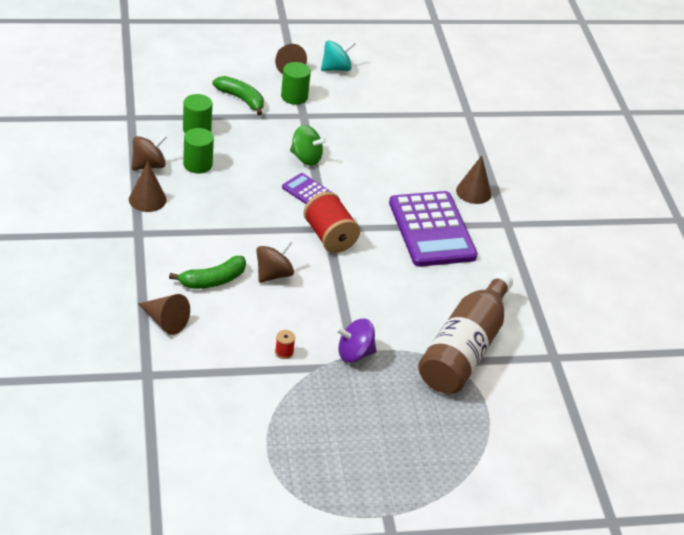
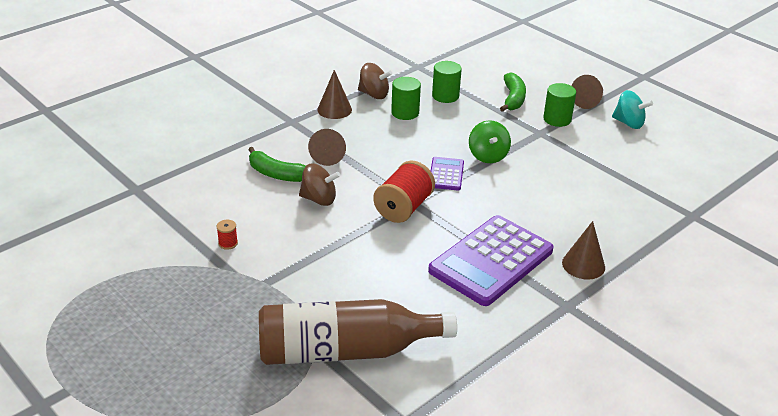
camera: 60 degrees right, 5 degrees down
(165, 321) = (204, 172): brown cone -> brown cone (328, 154)
(354, 353) = (266, 283): purple spinning top -> none

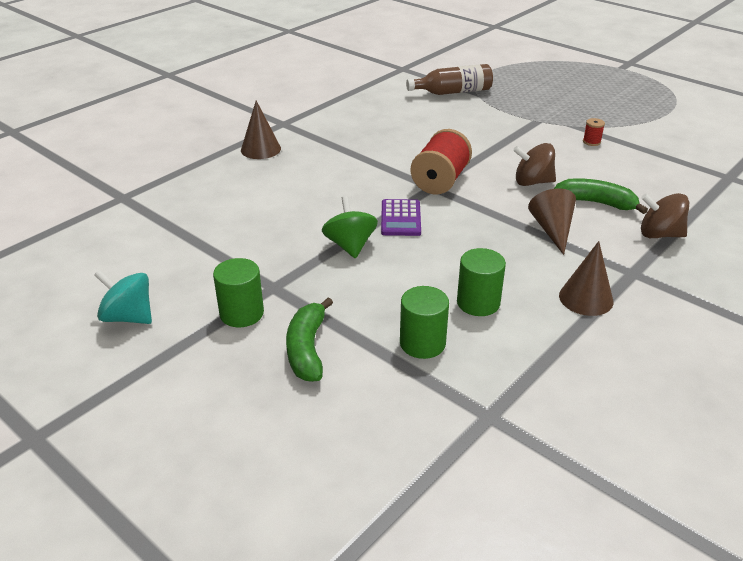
camera: 175 degrees right, 0 degrees up
(346, 351) = (453, 92): brown bottle -> brown bottle, size x0.60
(374, 94) = (541, 334): brown spinning top -> brown spinning top (659, 234)
(491, 261) = (347, 146): purple calculator -> none
(589, 101) = (174, 358): brown cone -> none

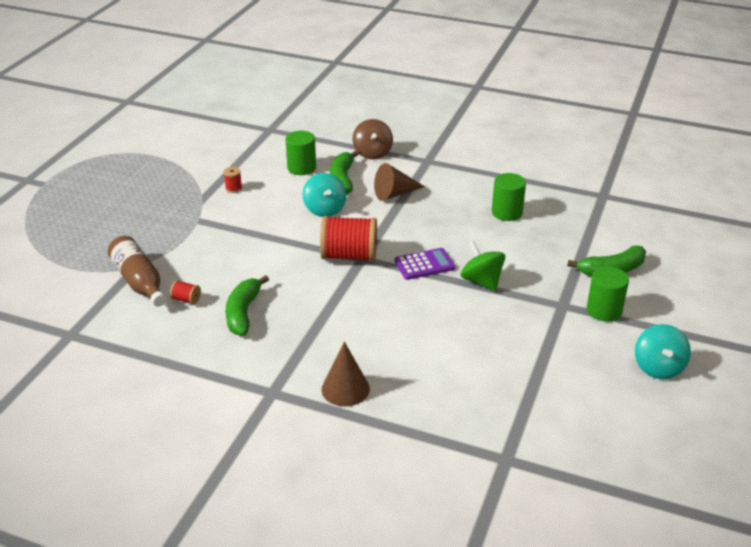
camera: 110 degrees left, 0 degrees up
(350, 245) = (481, 281): green spinning top -> green spinning top turned 90 degrees clockwise
(385, 124) = (243, 312): none -> green banana
(417, 106) = (186, 299): none -> red spool
(422, 343) = (565, 227): green cylinder -> green cylinder (301, 168)
(532, 182) = (324, 209): brown spinning top -> turquoise spinning top
(586, 298) = (470, 175): brown cone -> none

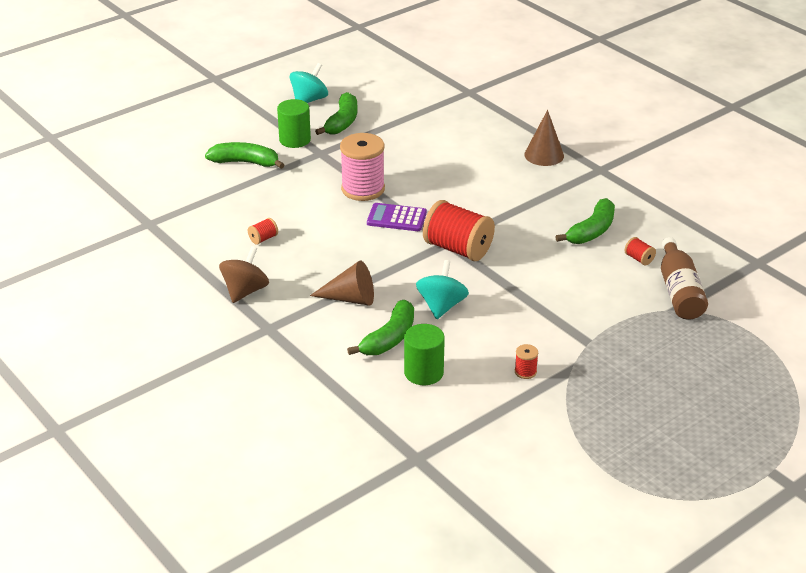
camera: 150 degrees left, 0 degrees up
(372, 153) = (320, 363): brown spinning top -> brown spinning top (245, 291)
(481, 281) = (363, 189): green spinning top -> pink spool
(507, 212) = (263, 239): green cylinder -> red spool
(589, 350) = (342, 122): none -> green banana

